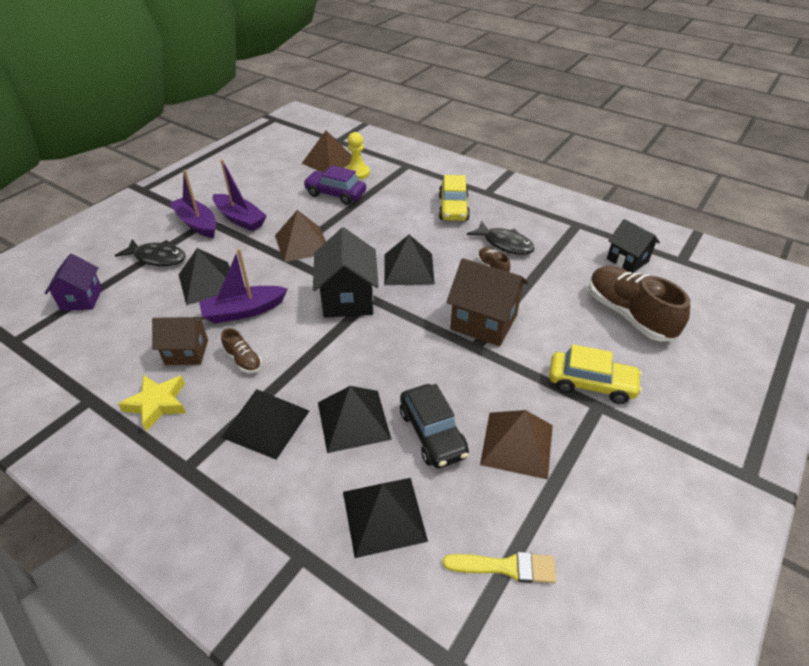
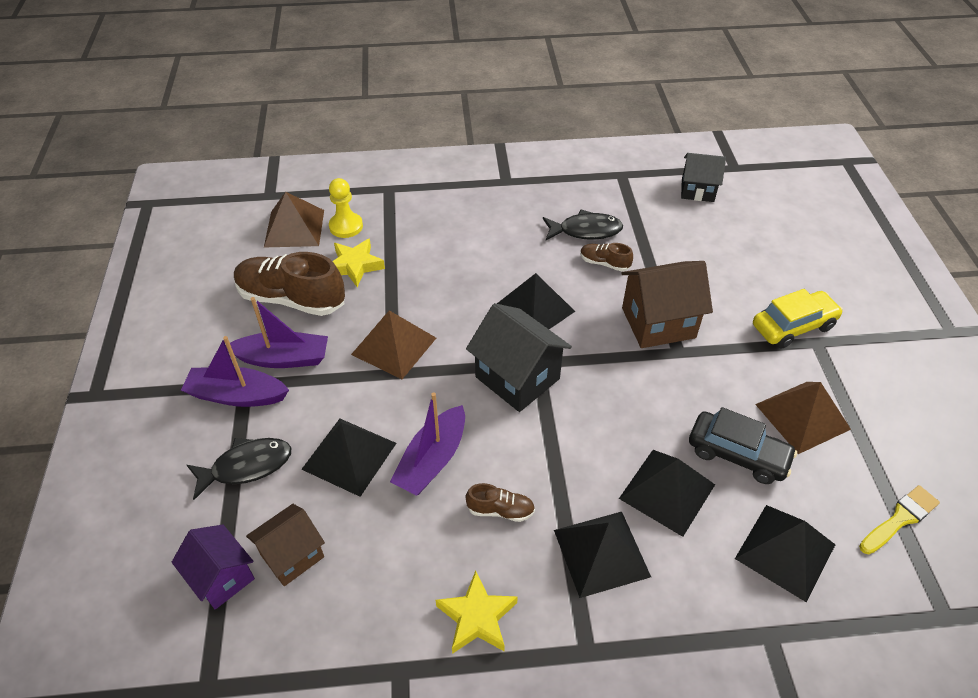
camera: 40 degrees left, 5 degrees up
(187, 352) = (432, 545): brown house -> brown house (292, 555)
(335, 194) = (355, 266): purple car -> yellow star
(453, 208) = (495, 216): yellow car -> none
(629, 315) = (752, 244): brown shoe -> brown shoe (291, 299)

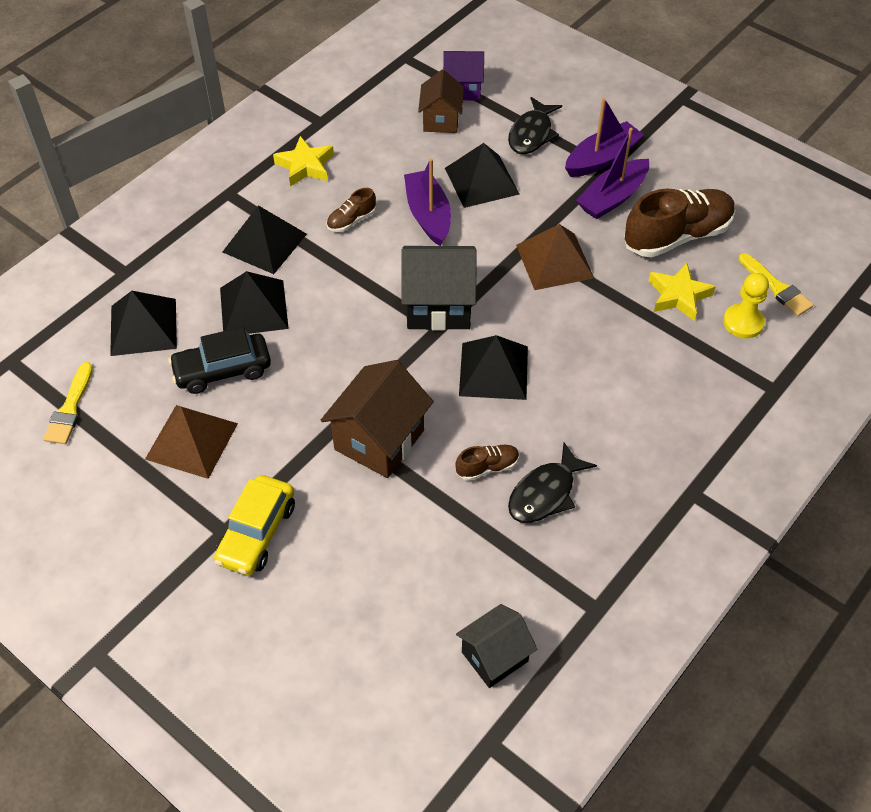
camera: 135 degrees right, 5 degrees up
(294, 228) = (776, 288): brown pyramid -> yellow brush

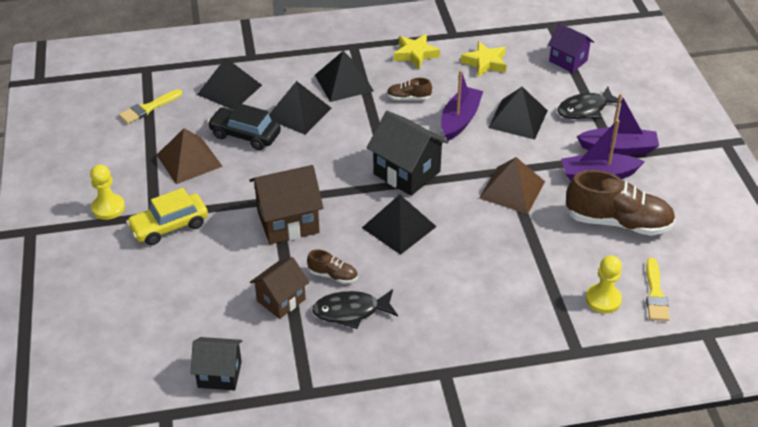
camera: 40 degrees right, 10 degrees down
(160, 560) = (108, 208): none -> yellow pawn
(441, 120) = (532, 71): brown house -> brown house (281, 300)
(678, 295) = (575, 257): yellow star -> yellow star (485, 63)

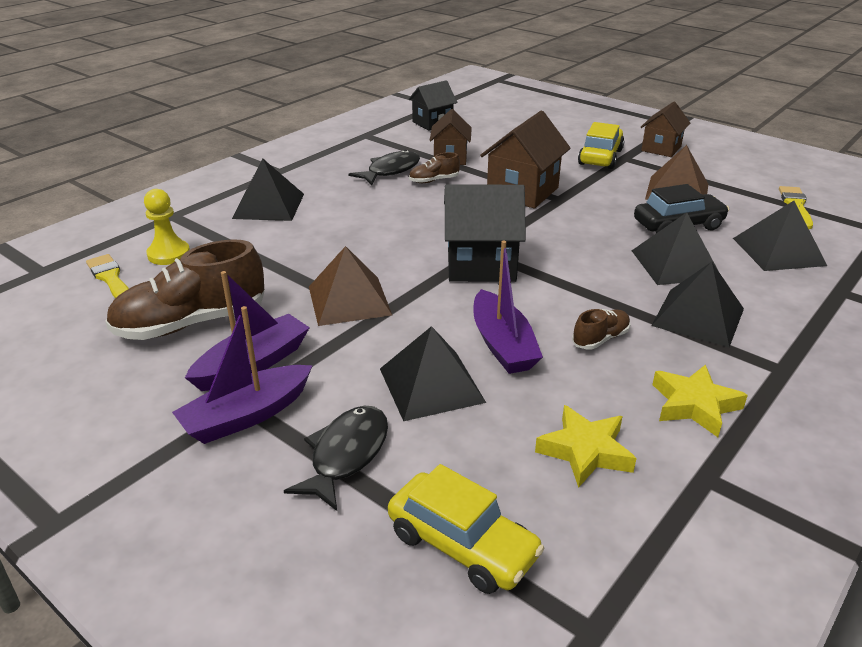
camera: 140 degrees right, 10 degrees down
(108, 208) = (661, 148): yellow pawn -> brown house
(399, 227) = (425, 225): black pyramid -> black pyramid (268, 206)
(568, 61) = (462, 545): purple house -> yellow car

